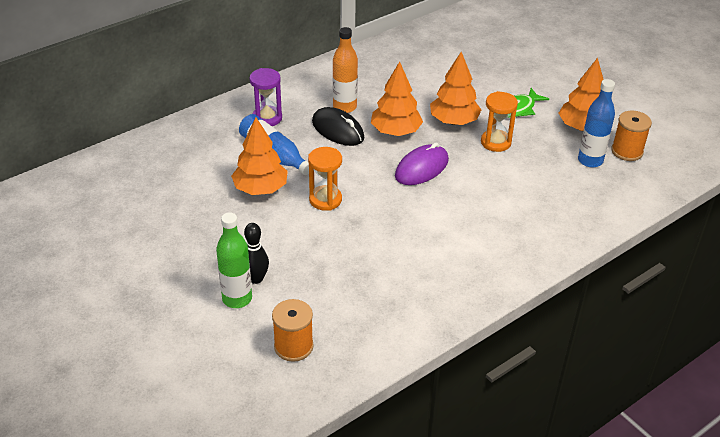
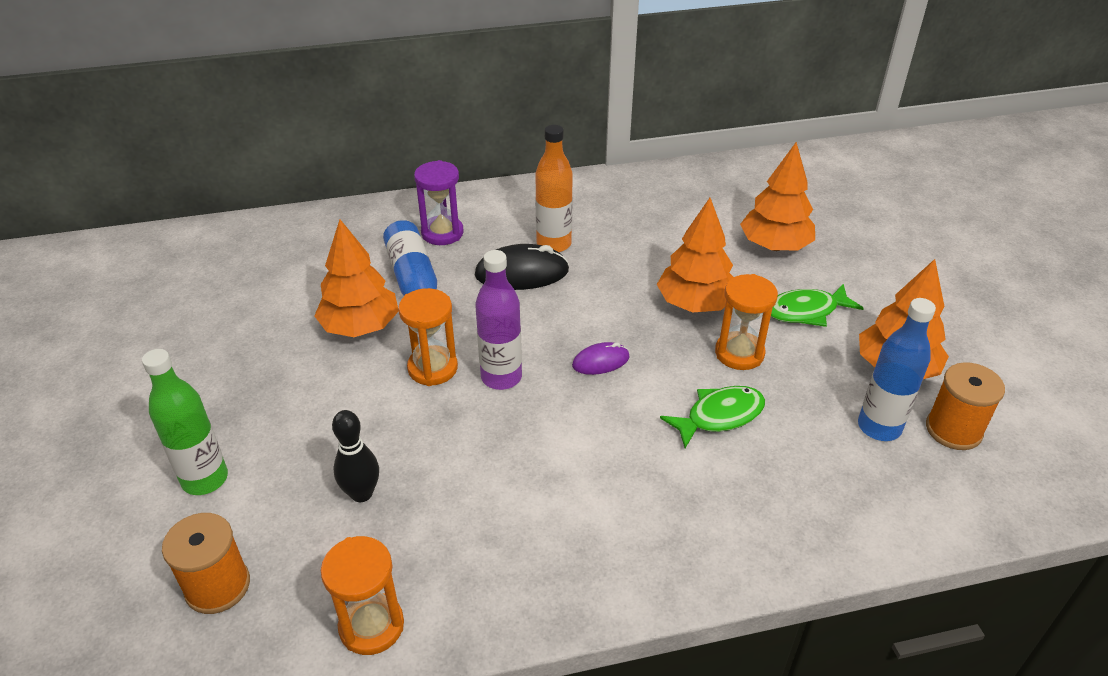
camera: 25 degrees right, 0 degrees up
(256, 278) = (253, 457): black bowling pin -> black bowling pin (361, 493)
(338, 130) = (522, 273): black mouse -> black mouse turned 75 degrees counterclockwise
(370, 193) = (501, 377): none -> purple bottle
(394, 335) = (371, 626): none -> orange hourglass
(395, 132) = (600, 297): orange tree -> orange tree (775, 246)
(421, 168) = (600, 361): purple mouse -> purple mouse, size x0.57
(506, 179) = (719, 416): none -> green fish

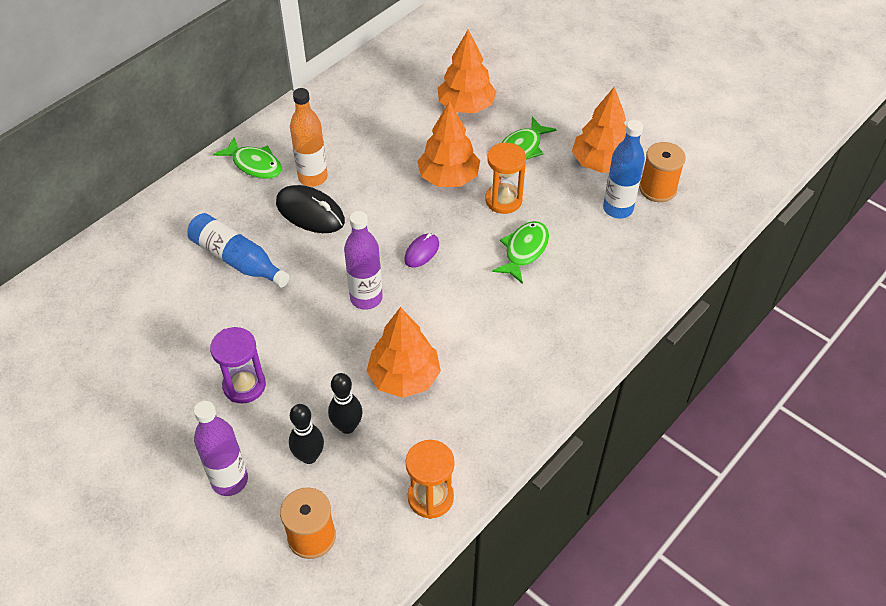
camera: 35 degrees left, 10 degrees up
(205, 479) = (229, 480): green bottle -> purple bottle
(297, 501) = (309, 456): none -> black bowling pin
(360, 327) = (230, 314): orange tree -> orange tree (404, 377)
(432, 368) = (313, 317): orange hourglass -> none
(442, 233) = (219, 209): purple hourglass -> purple hourglass (244, 385)
(510, 210) = (254, 164): none -> green fish
(522, 273) = (310, 212): black mouse -> black mouse turned 75 degrees clockwise

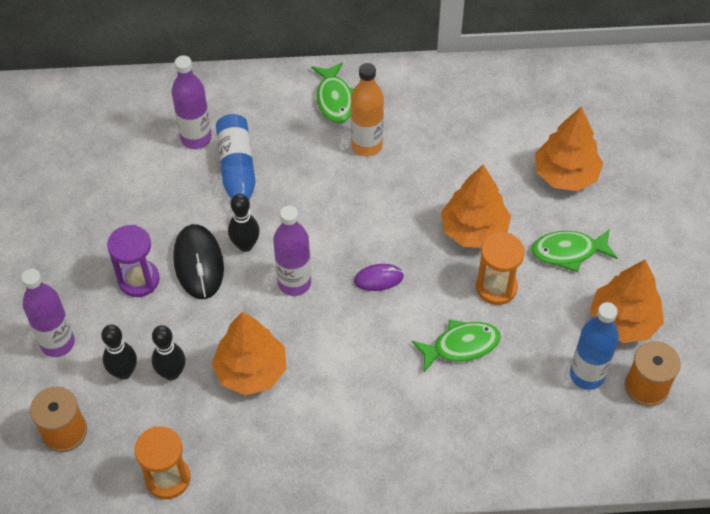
camera: 45 degrees right, 5 degrees up
(175, 260) = (196, 138): none -> purple bottle
(300, 301) = (245, 245): none -> black bowling pin
(310, 212) = (332, 175): black mouse -> black mouse (198, 263)

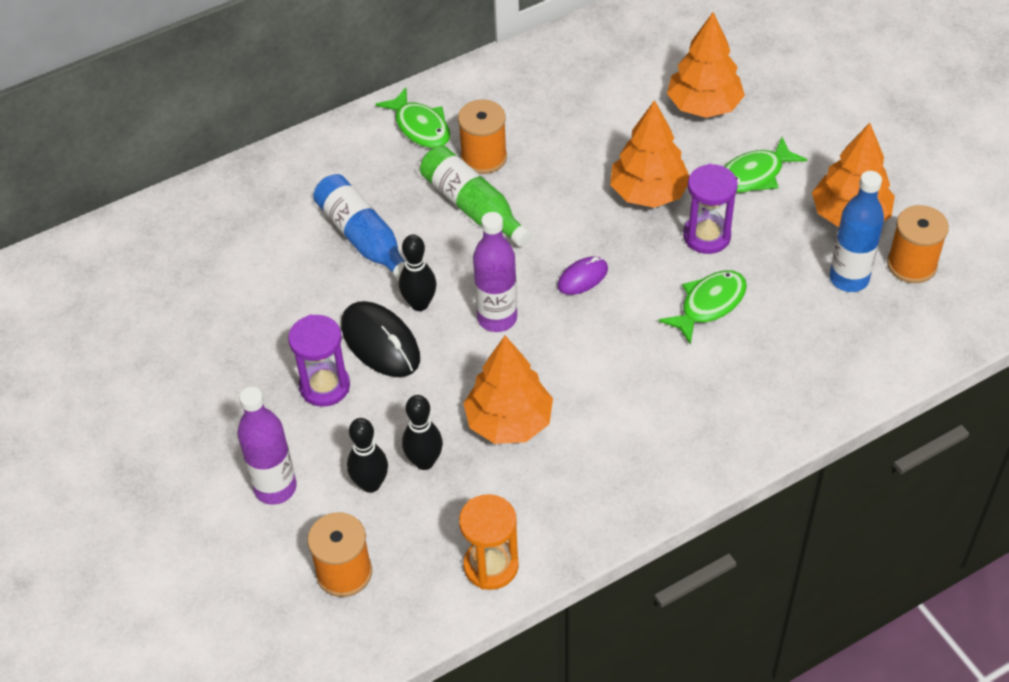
camera: 25 degrees left, 5 degrees down
(196, 138) = (293, 222): purple bottle -> none
(333, 183) = (473, 207): none -> green bottle
(366, 145) = (484, 157): orange bottle -> orange spool
(496, 287) = (706, 236): orange hourglass -> purple hourglass

